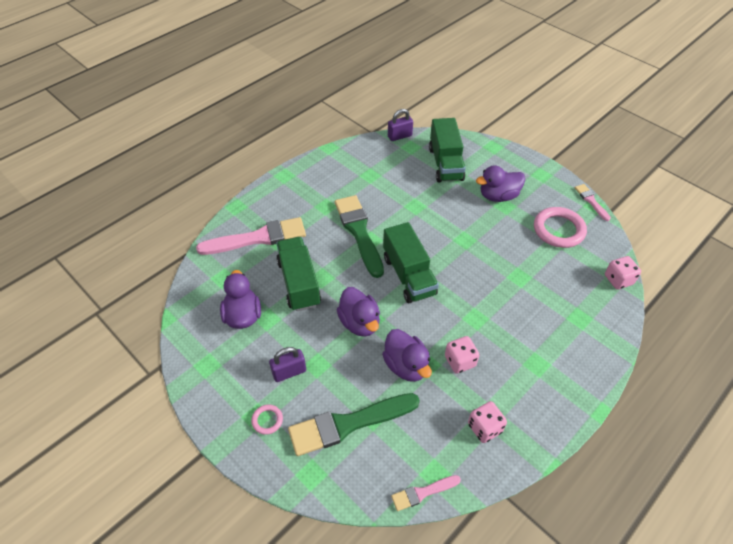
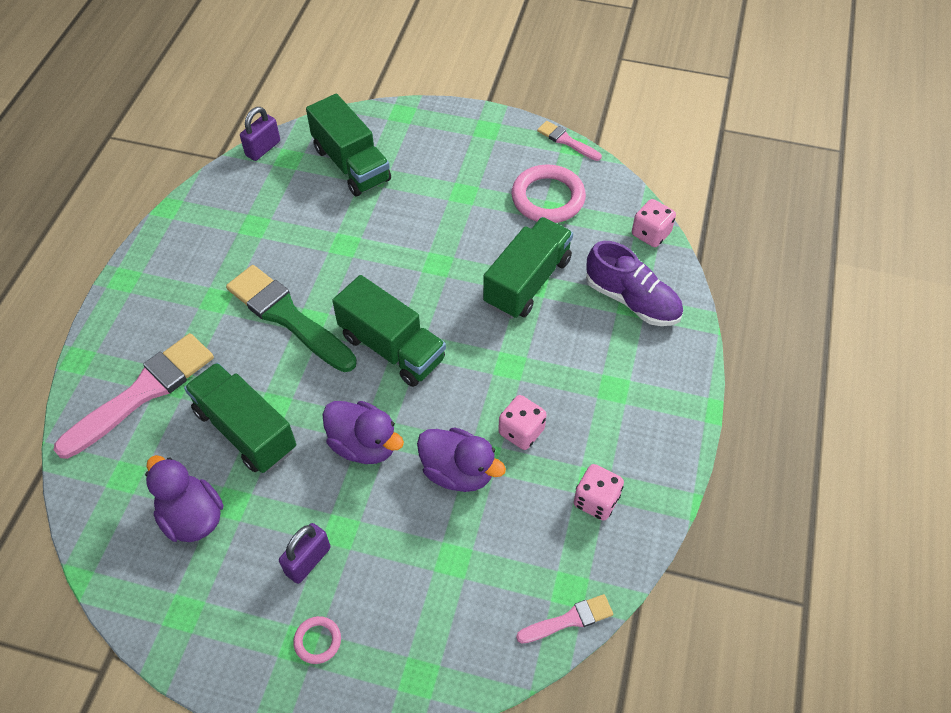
camera: 30 degrees left, 5 degrees up
(349, 424) = (429, 586): green brush -> none
(423, 492) = (568, 620): pink brush -> pink brush turned 150 degrees counterclockwise
(498, 196) = (447, 183): purple duck -> none
(516, 274) = (527, 282): none -> green truck
(581, 315) = (632, 300): none -> purple shoe

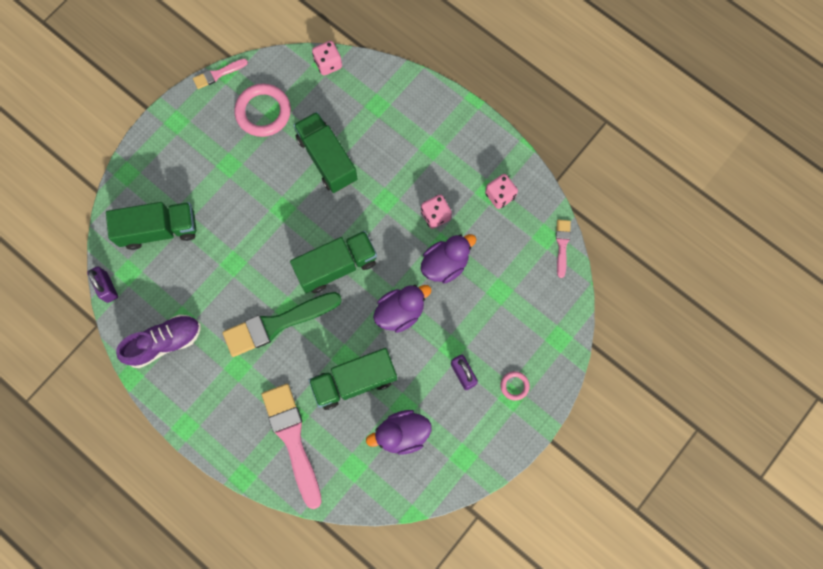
camera: 65 degrees left, 20 degrees up
(632, 300) = (374, 103): purple shoe -> purple shoe (165, 342)

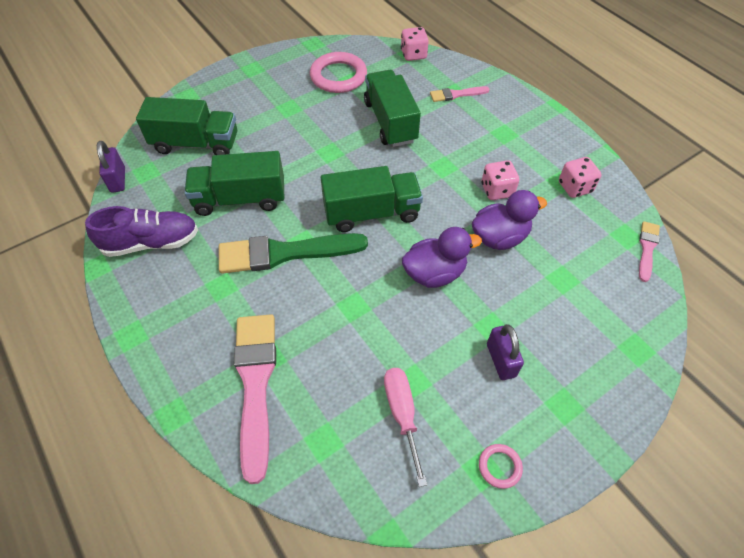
camera: 15 degrees right, 20 degrees down
(218, 74) = (306, 44): pink brush -> pink brush (456, 94)
(354, 381) = (357, 335): green truck -> green truck (240, 199)
(402, 434) = (402, 414): purple duck -> pink screwdriver
(514, 386) = (570, 392): pink ring -> pink ring (499, 466)

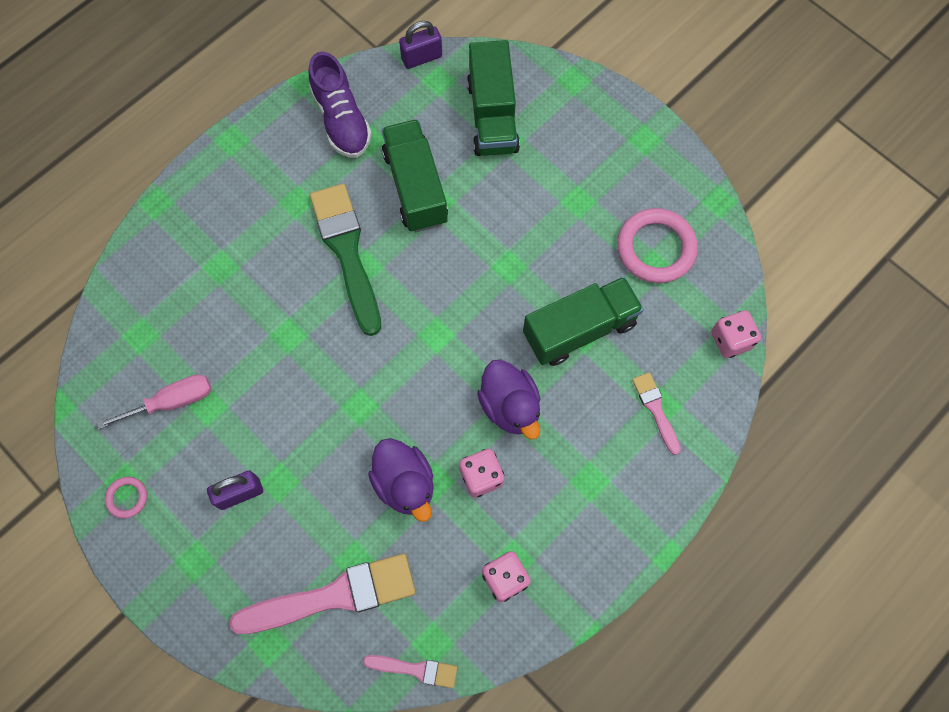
camera: 80 degrees right, 15 degrees up
(255, 385) = (190, 263): pink brush -> pink brush (332, 596)
(371, 213) = (418, 332): green truck -> none
(434, 273) = (342, 413): purple duck -> purple duck (510, 406)

